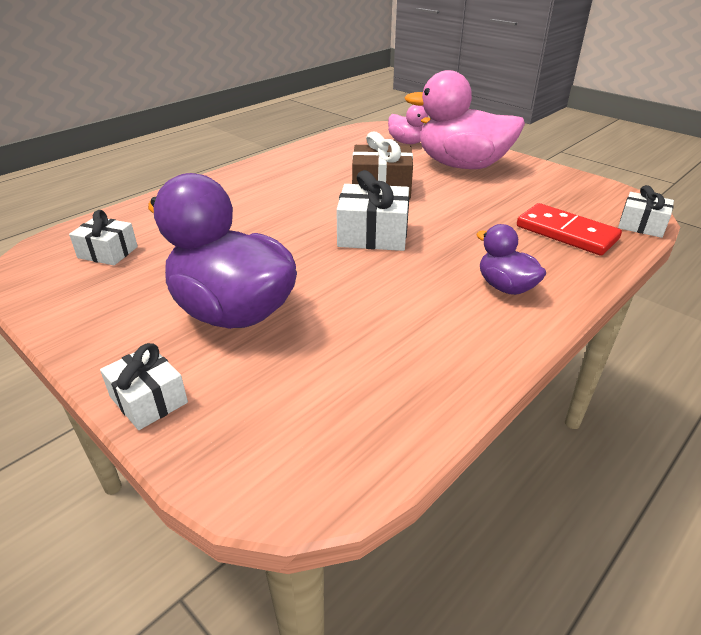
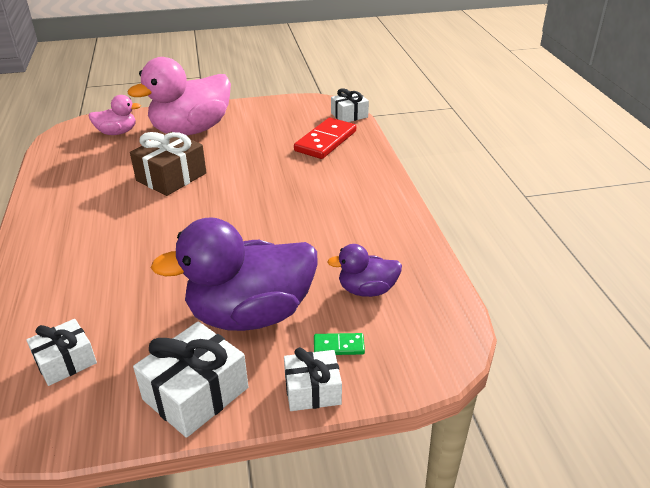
camera: 55 degrees left, 0 degrees up
(229, 389) = (339, 346): none -> green domino
(373, 235) = (231, 210): white gift -> white gift (195, 393)
(505, 287) = (353, 190): purple duck -> purple duck (367, 290)
(566, 233) = (326, 141): red domino -> red domino turned 45 degrees counterclockwise

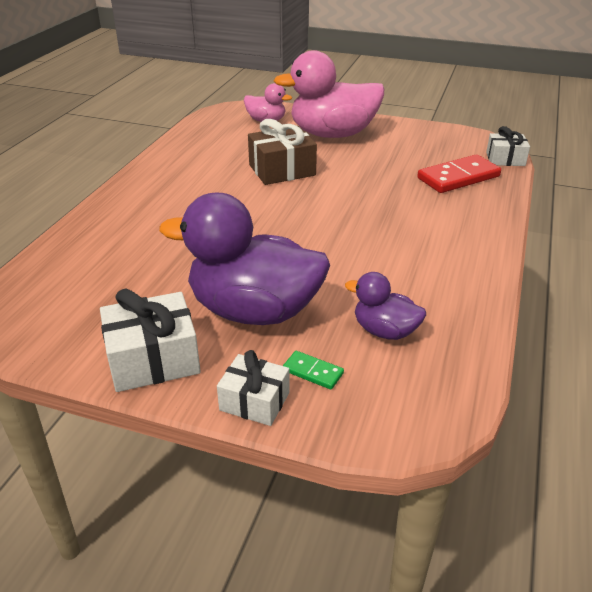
camera: 30 degrees right, 0 degrees up
(65, 362) = (78, 291): white gift -> none

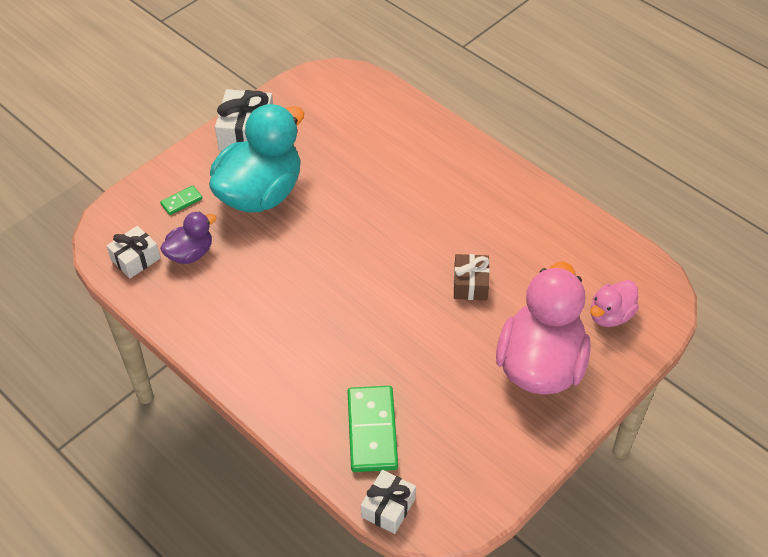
camera: 115 degrees right, 15 degrees up
(254, 311) = (260, 193): purple duck -> turquoise duck
(254, 401) = (178, 168): white gift -> white gift (135, 259)
(282, 170) = (470, 284): brown gift -> brown gift, size x0.64
(458, 177) = (372, 431): red domino -> green domino

